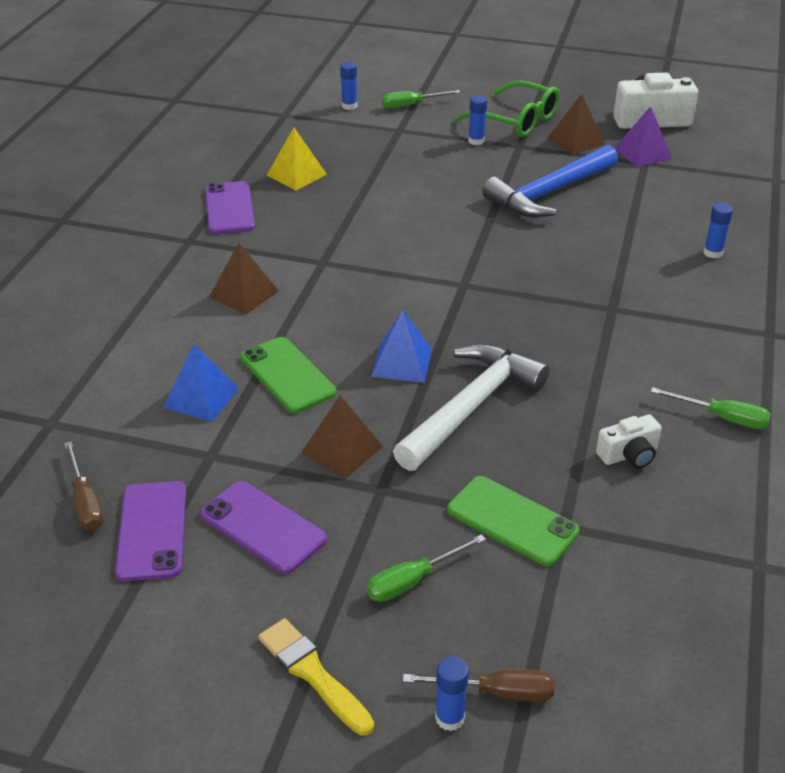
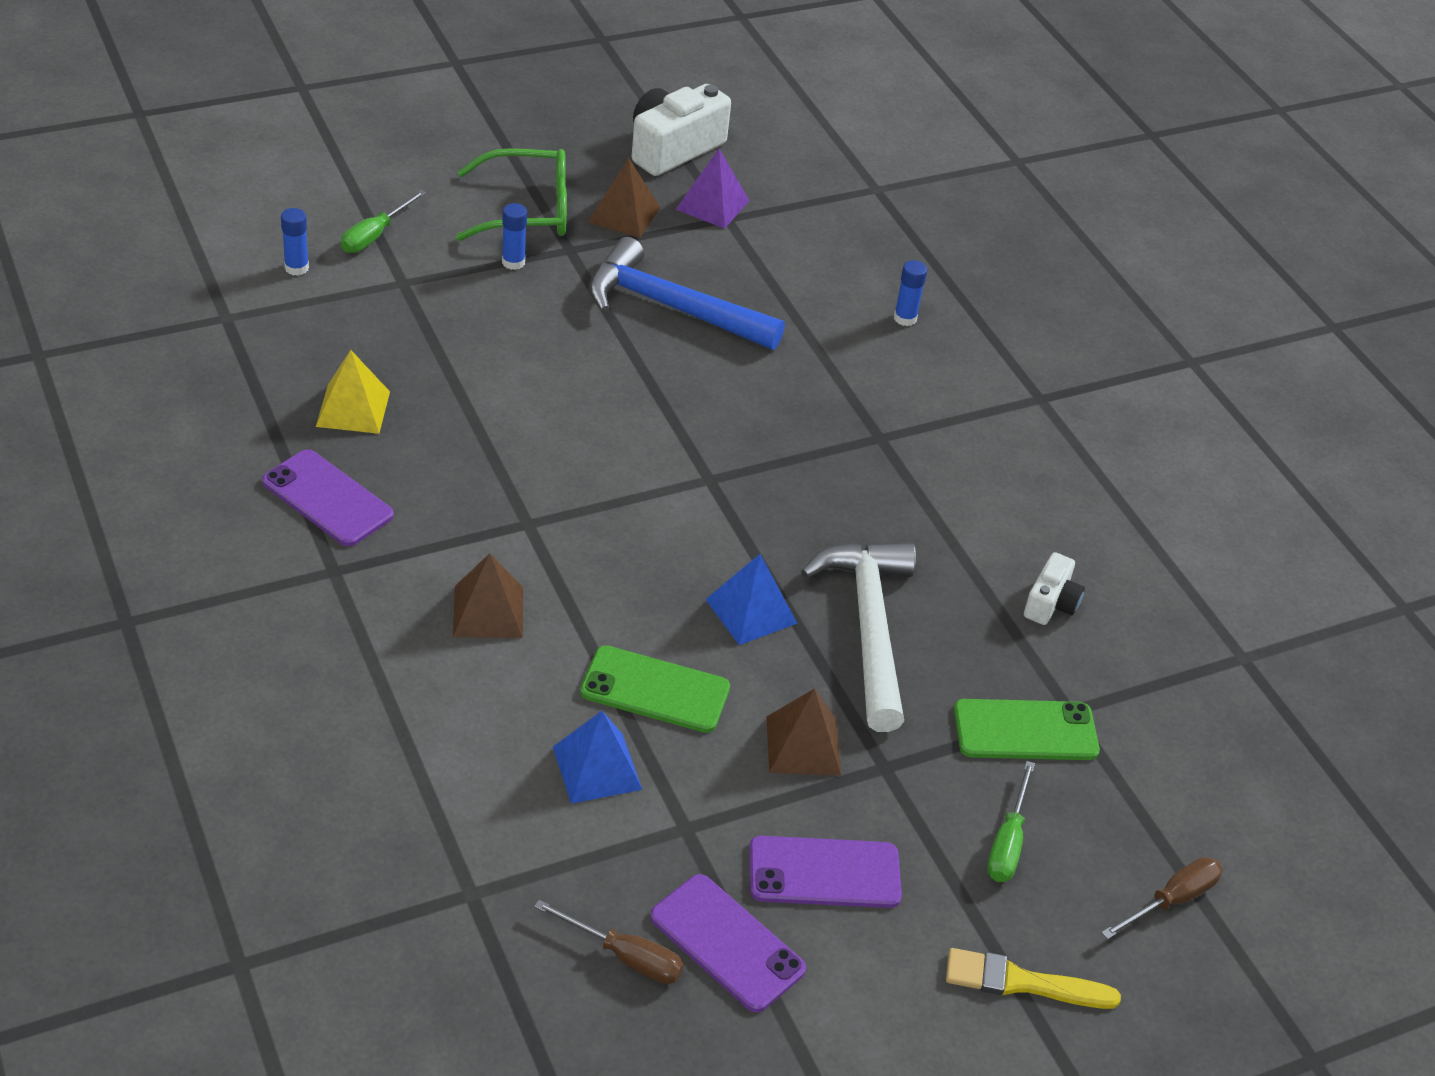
camera: 45 degrees left, 5 degrees up
(449, 718) = (1161, 946): blue glue stick -> none
(549, 193) = (671, 307): blue hammer -> blue hammer turned 105 degrees clockwise
(722, 418) = (1086, 519): green screwdriver -> none

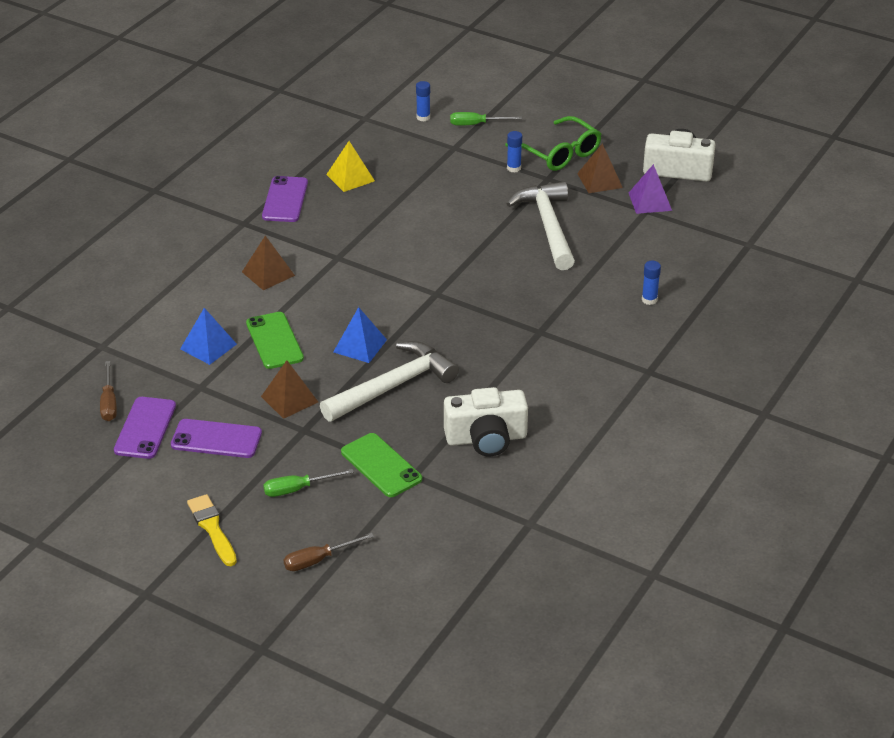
camera: 60 degrees right, 5 degrees down
(671, 307) = (548, 226): blue hammer -> white hammer
(824, 873) = (216, 439): purple phone -> purple phone turned 45 degrees counterclockwise
(1051, 603) = (486, 438): white camera -> white camera, size x1.83
(1172, 900) = (318, 560): brown screwdriver -> brown screwdriver turned 135 degrees clockwise

